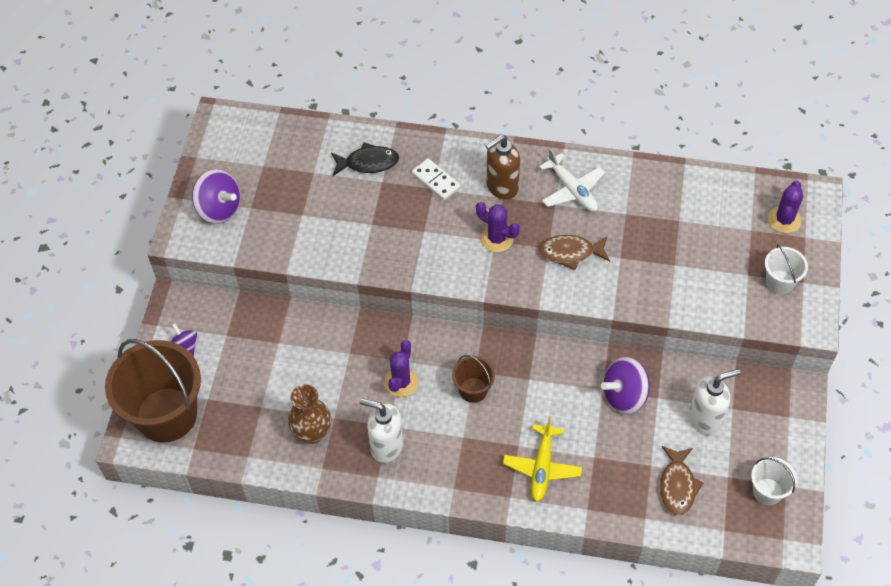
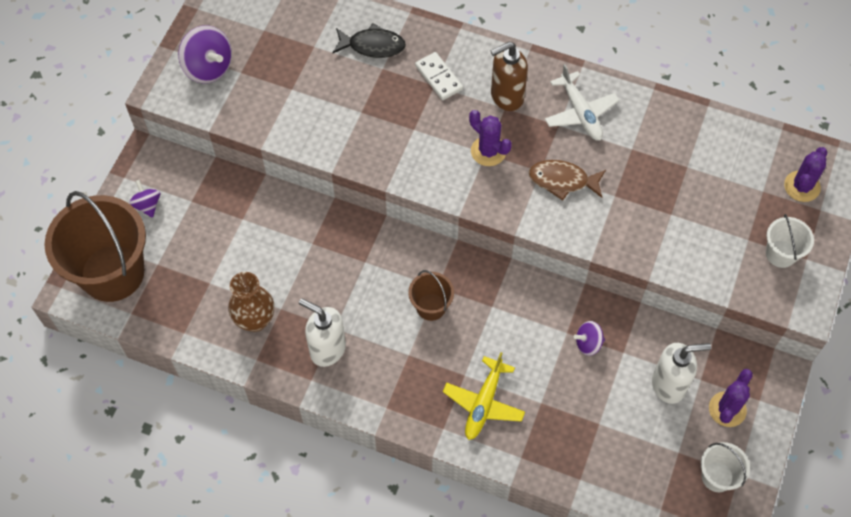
camera: 10 degrees right, 5 degrees up
(401, 382) = (358, 284): purple cactus -> purple cactus (727, 409)
(624, 396) = (588, 343): purple spinning top -> purple spinning top, size x0.57
(677, 486) = (622, 451): brown fish -> none

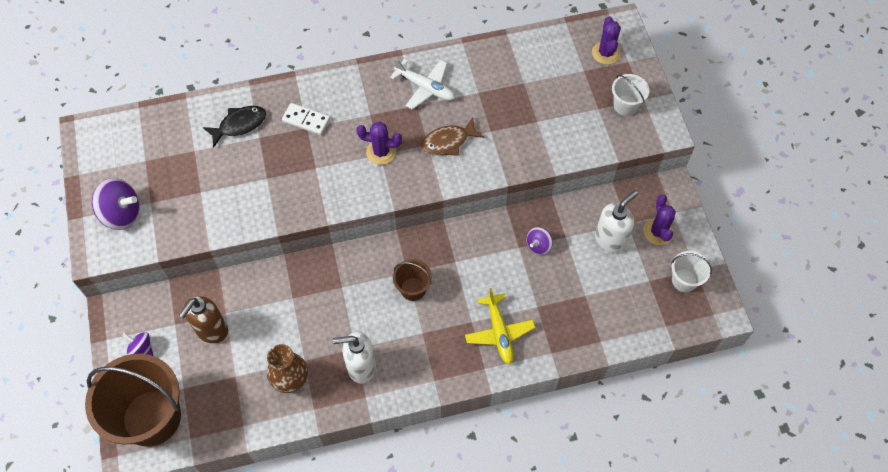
camera: 35 degrees left, 0 degrees up
(506, 97) = (365, 106): brown soap dispenser -> brown soap dispenser (211, 330)

